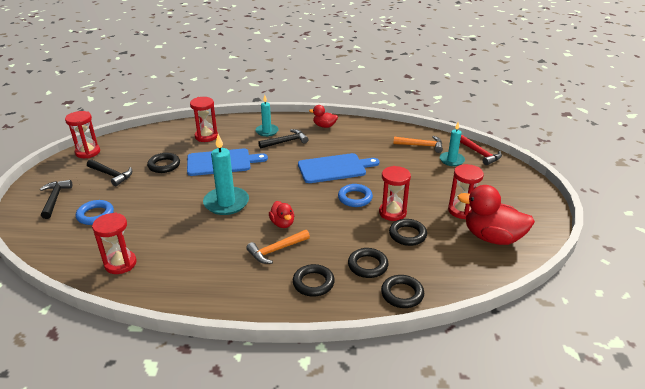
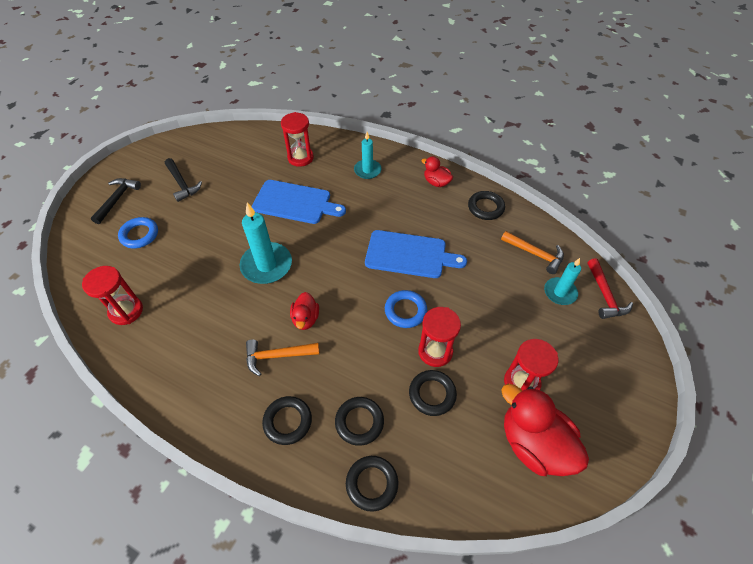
camera: 25 degrees right, 20 degrees up
(88, 152) = (178, 144): red hourglass -> none
(164, 165) = (237, 187): black ring -> black ring (485, 208)
(285, 142) = (379, 194): black hammer -> none

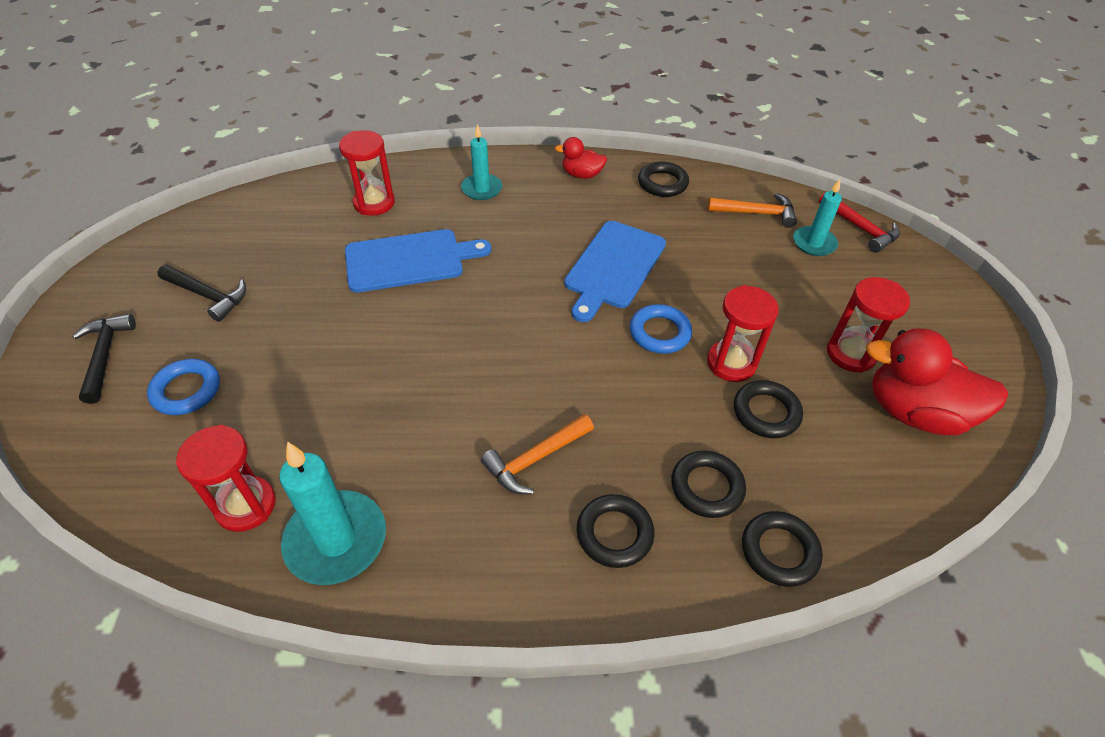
camera: 30 degrees left, 5 degrees down
(266, 265) = (429, 352): turquoise candle -> turquoise candle (336, 540)
(305, 319) = (538, 396): red duck -> none
(409, 255) = (613, 267): blue cutting board -> blue cutting board turned 135 degrees clockwise

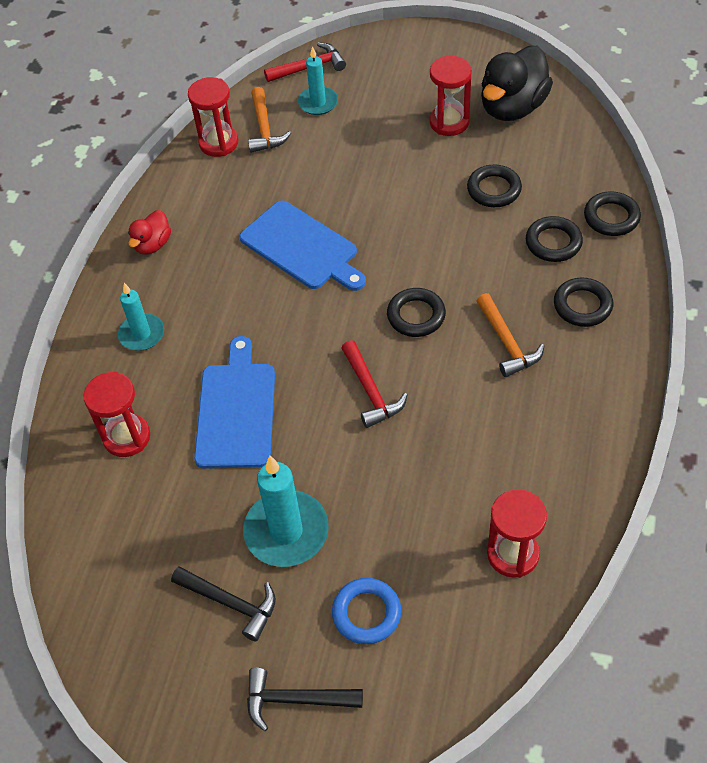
camera: 70 degrees left, 5 degrees up
(208, 296) = (230, 603): black hammer -> black hammer turned 75 degrees clockwise
(336, 540) = (558, 486): turquoise candle -> turquoise candle (286, 531)
(446, 349) = (370, 391): none -> red hammer
(659, 333) = (393, 233): blue ring -> none
(662, 183) = (193, 184): black ring -> black ring (416, 316)
(731, 363) = (439, 196): red hourglass -> red hourglass (218, 143)
(756, 213) = (264, 128): orange hammer -> orange hammer turned 150 degrees clockwise
(914, 412) = (512, 107): red duck -> black duck

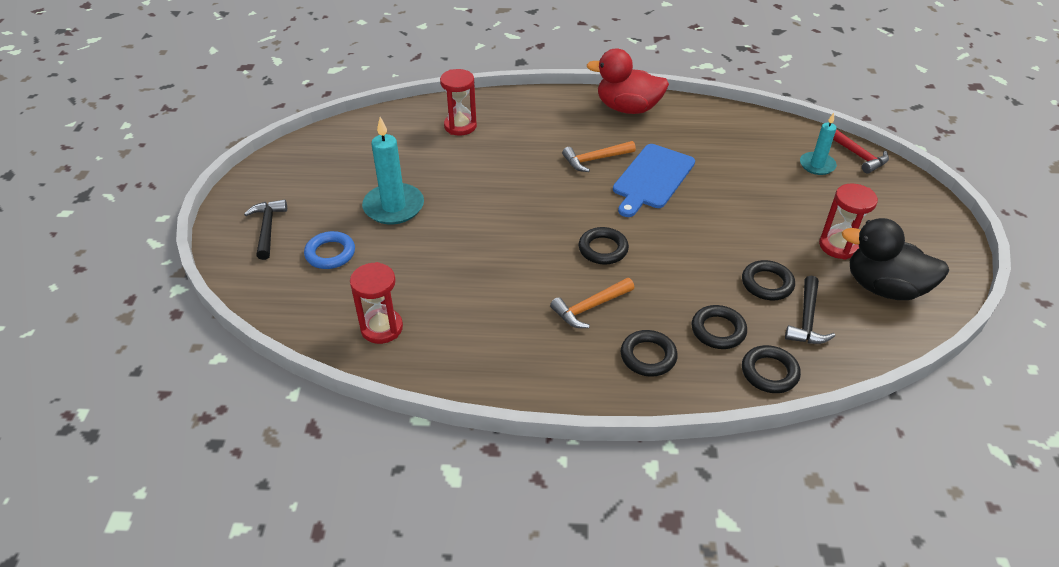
camera: 75 degrees right, 10 degrees down
(142, 334) = (546, 117): turquoise candle -> none
(152, 244) = (627, 108): red duck -> red duck, size x1.91
(218, 143) = (743, 121): red hourglass -> none
(230, 603) = (338, 190): black hammer -> black hammer (807, 319)
(236, 410) = (490, 169): blue cutting board -> none
(264, 128) = (771, 141): orange hammer -> orange hammer (595, 159)
(370, 391) = (521, 232): red hammer -> none

